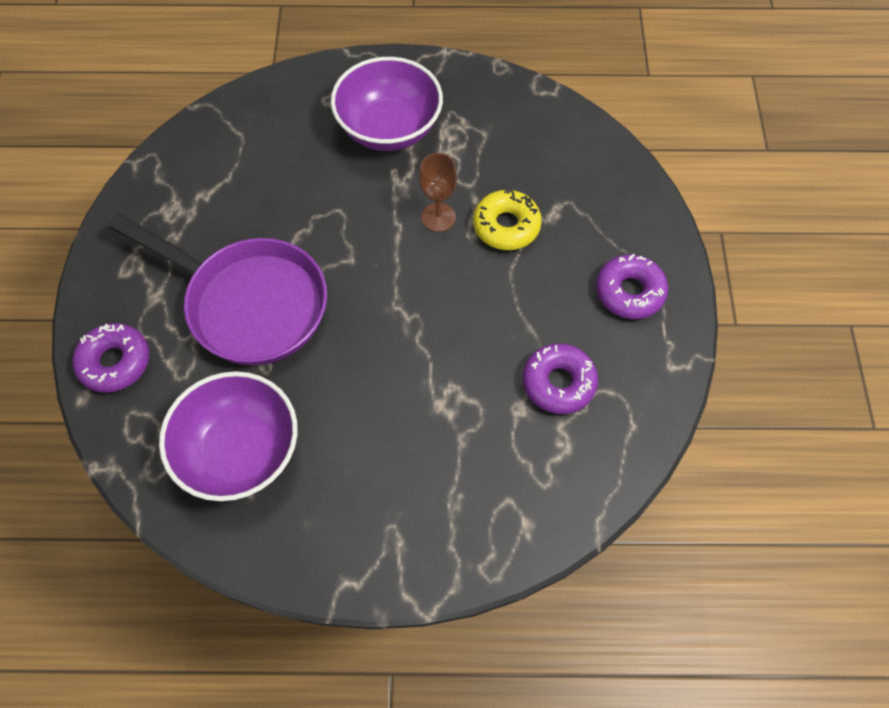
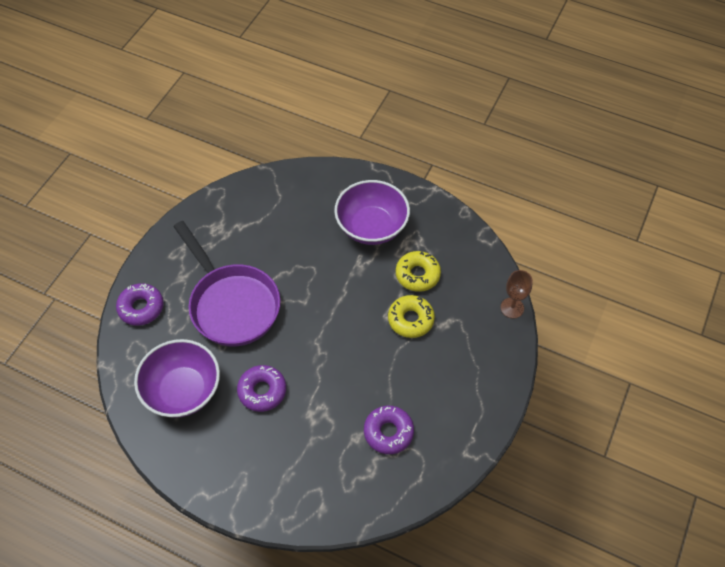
camera: 25 degrees right, 5 degrees down
(438, 217) = (371, 297): brown goblet -> brown goblet (512, 308)
(483, 166) = (417, 275): none -> yellow donut
(629, 292) = (465, 395): purple donut -> purple donut (262, 391)

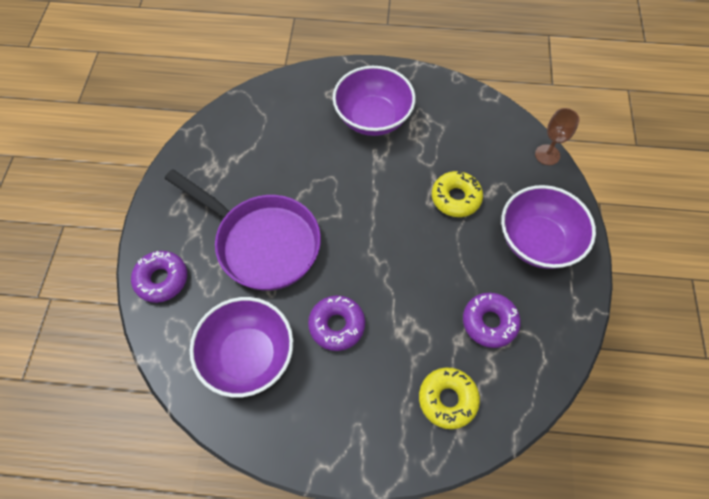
camera: 20 degrees left, 5 degrees up
(417, 275) = (441, 151): yellow donut -> yellow donut (447, 399)
(464, 380) = (537, 241): none -> purple bowl

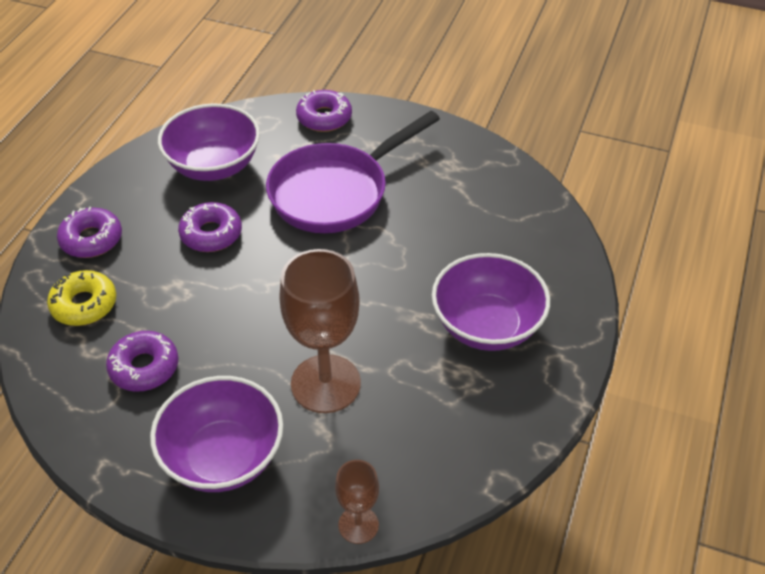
camera: 105 degrees right, 15 degrees down
(372, 430) = (91, 239): none -> purple donut
(455, 198) = (325, 383): yellow donut -> brown goblet

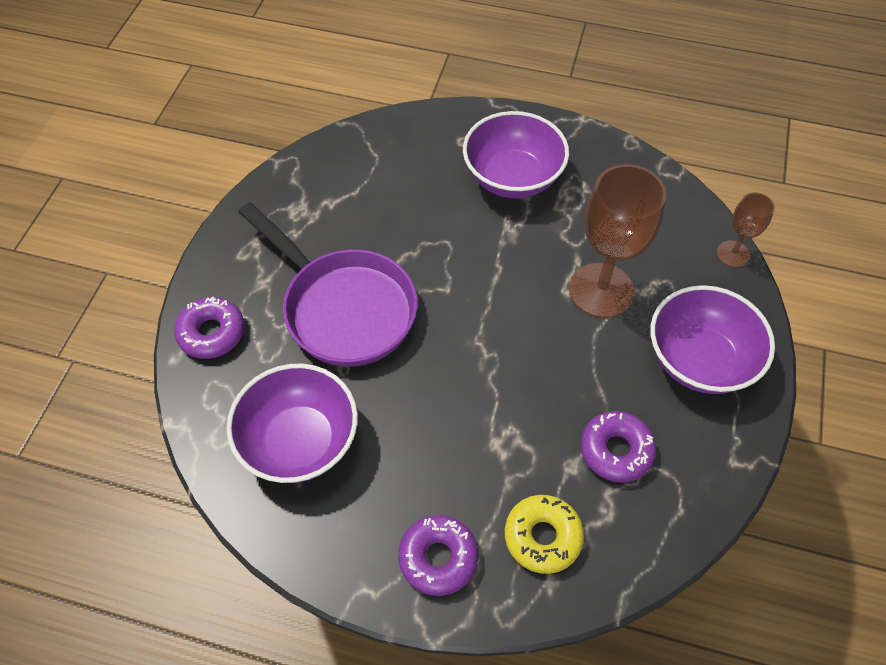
camera: 95 degrees left, 10 degrees up
(211, 234) = (418, 422): purple donut -> none

